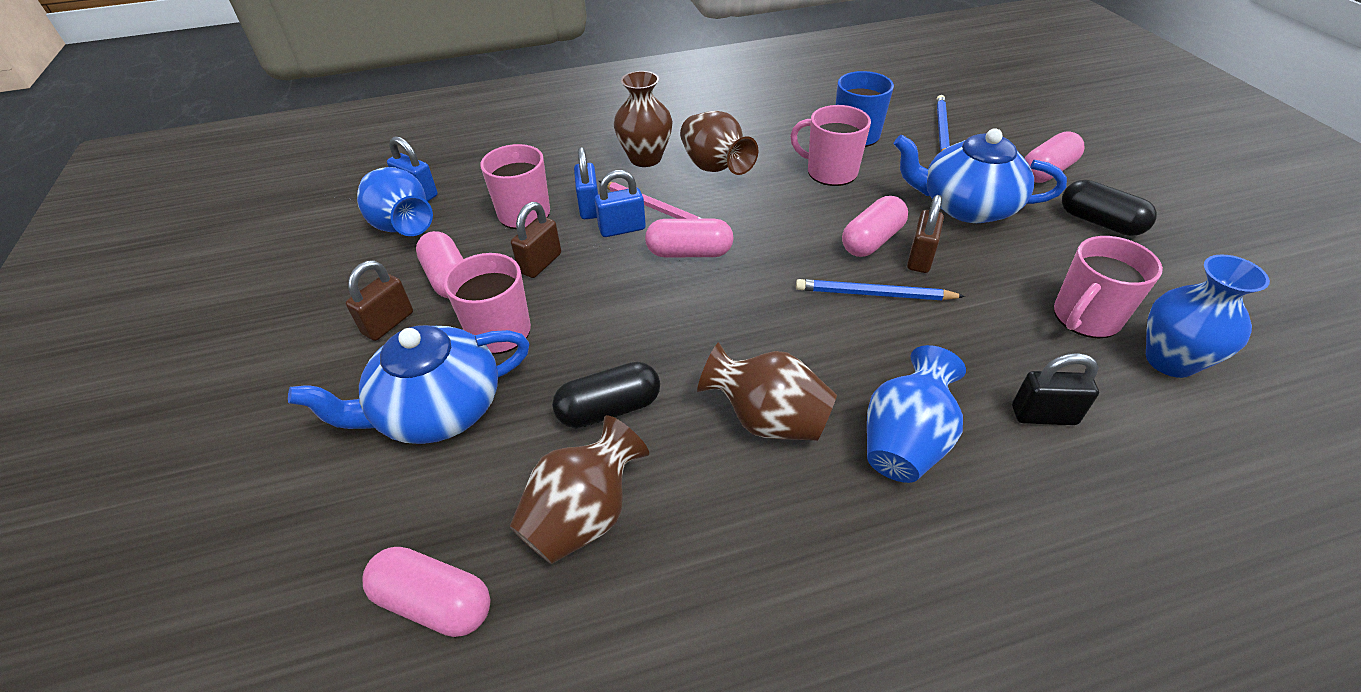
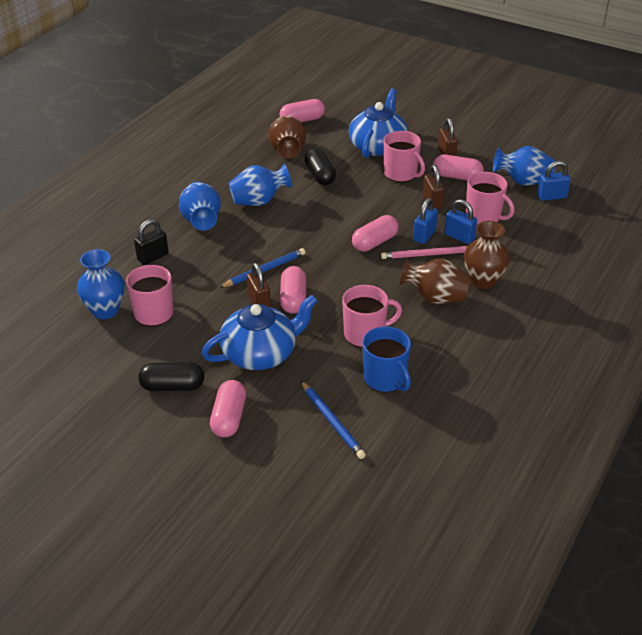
camera: 135 degrees right, 5 degrees down
(609, 409) = (320, 176): black capsule -> black capsule turned 45 degrees counterclockwise
(767, 420) = (259, 201): brown vase -> blue vase

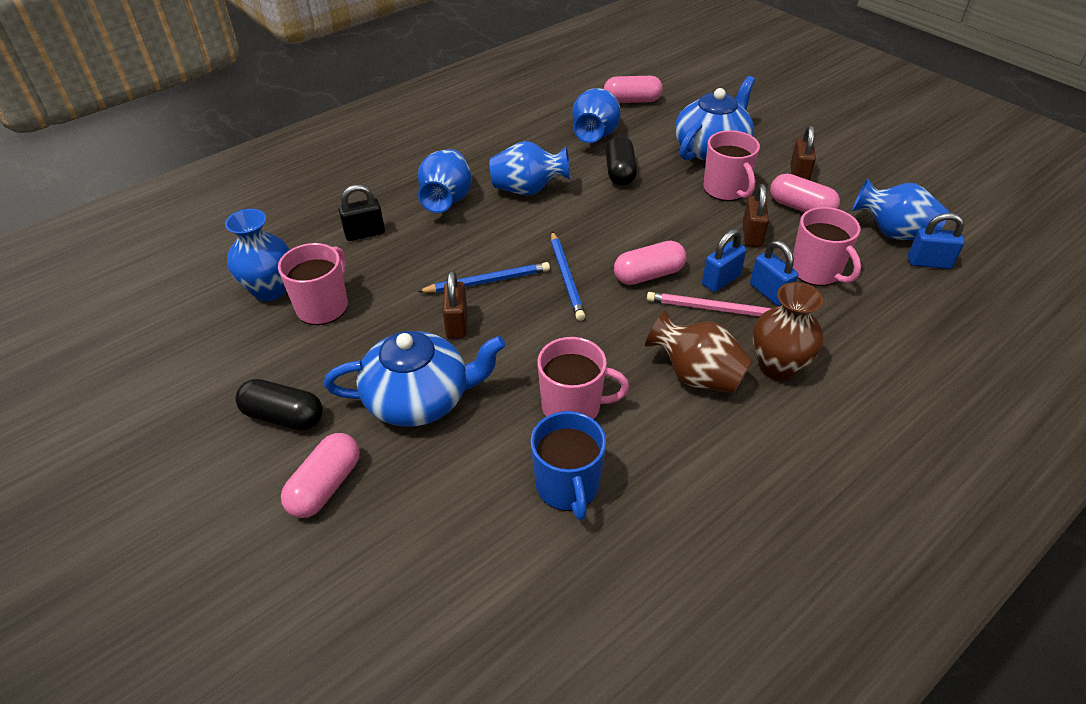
camera: 20 degrees right, 5 degrees up
(287, 151) = (595, 135): brown vase -> blue vase
(293, 299) = (503, 330): pink capsule -> none
(332, 421) = (459, 535): blue pencil -> blue pencil (566, 277)

